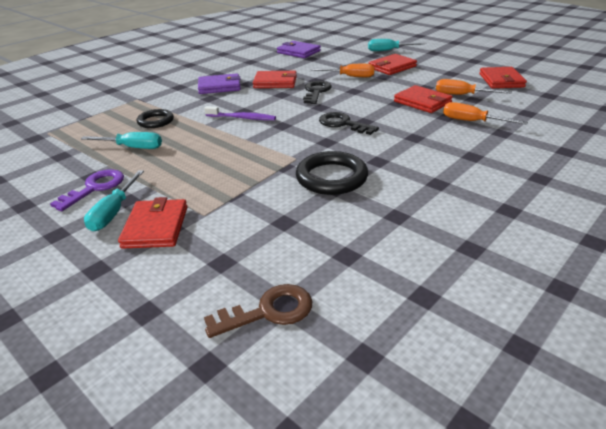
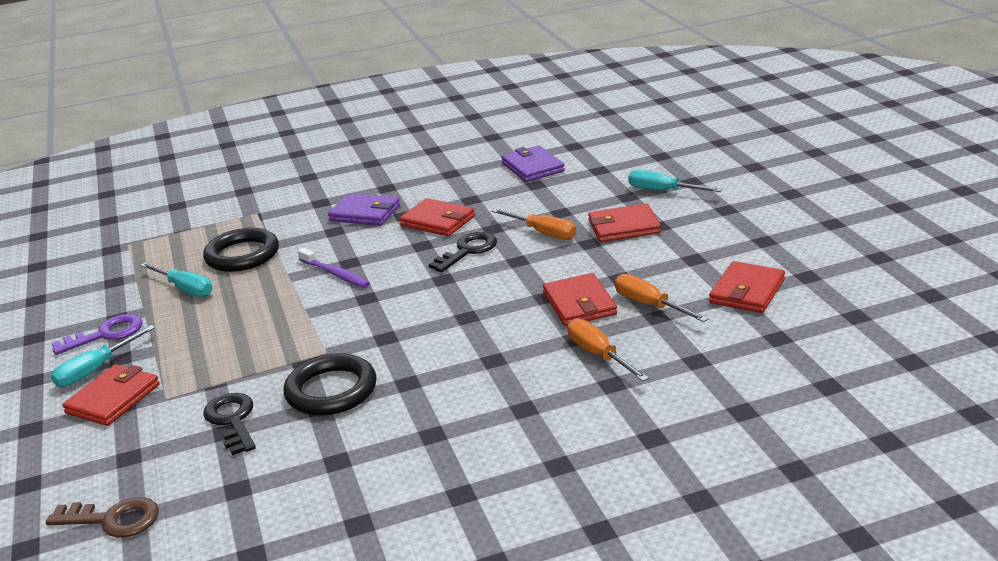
camera: 30 degrees right, 5 degrees down
(155, 121) = (242, 255): black ring -> black ring, size x1.58
(343, 124) = (436, 314): black key -> black key (232, 420)

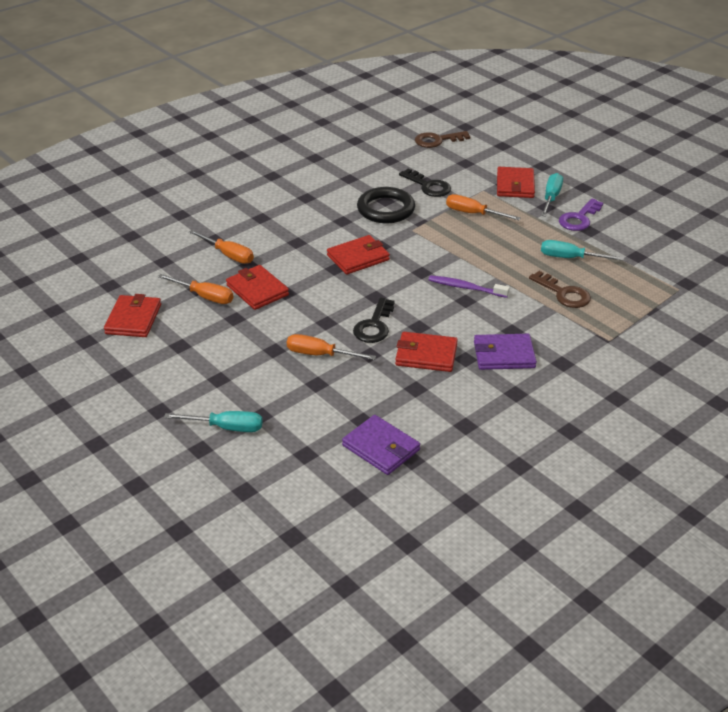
camera: 155 degrees right, 10 degrees up
(223, 363) = (473, 213): none -> orange screwdriver
(242, 255) = (564, 293): black ring -> brown key
(624, 227) = (250, 372): red wallet -> red wallet (358, 258)

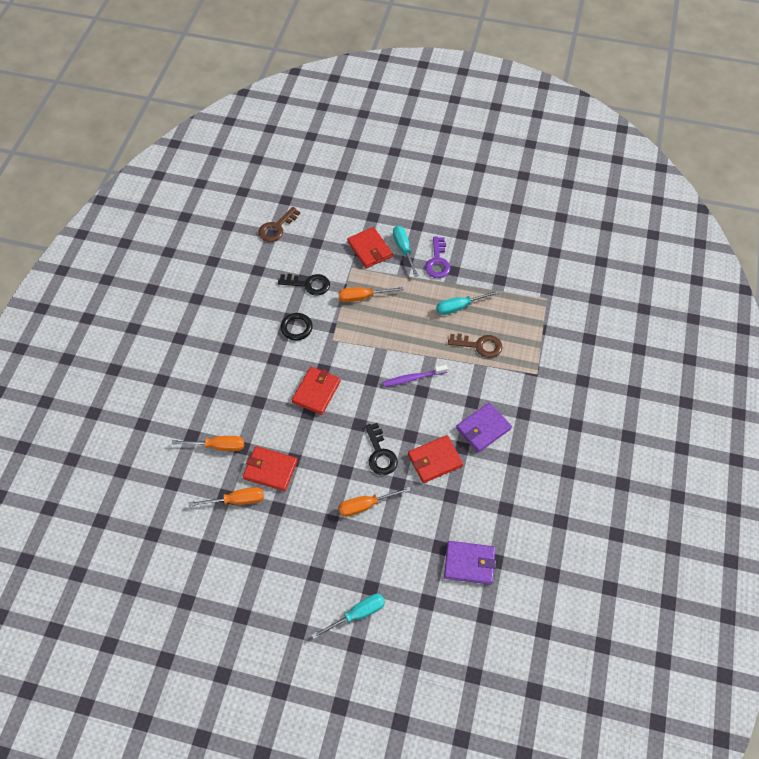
camera: 35 degrees left, 20 degrees up
(133, 319) = (203, 557): red wallet -> none
(386, 209) = (296, 328): black ring -> black ring, size x0.63

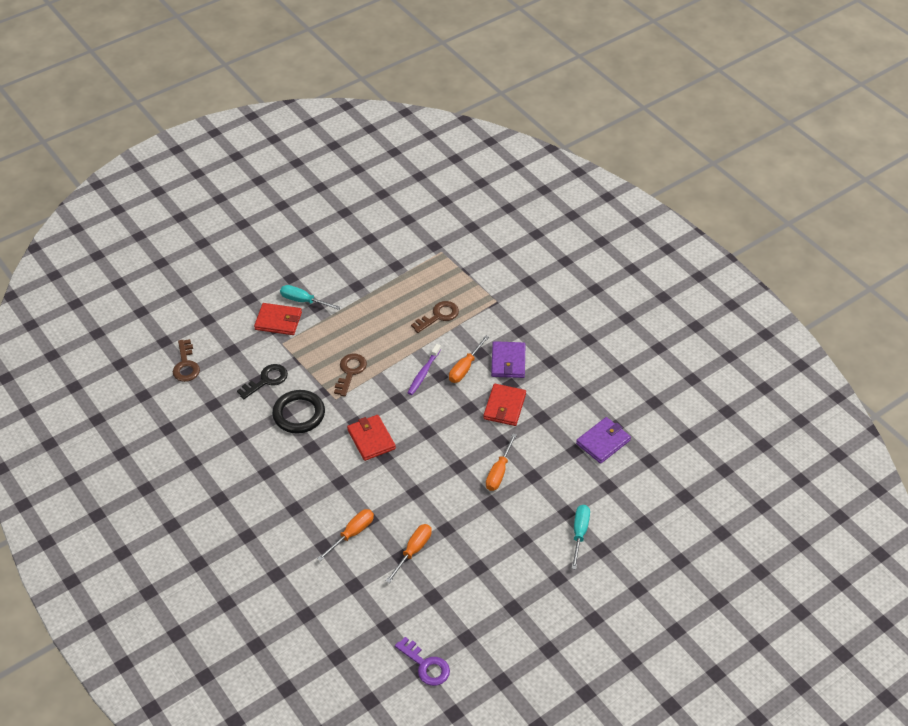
camera: 50 degrees left, 10 degrees down
(270, 470) = (409, 512): red wallet -> none
(296, 328) = (299, 414): black ring -> black ring, size x1.58
(362, 297) = (318, 355): orange screwdriver -> orange screwdriver (465, 368)
(367, 329) = (350, 372): none -> brown key
(380, 454) = (466, 435): black key -> none
(437, 262) = (338, 289): purple key -> purple key (426, 665)
(459, 307) = (393, 304): turquoise screwdriver -> none

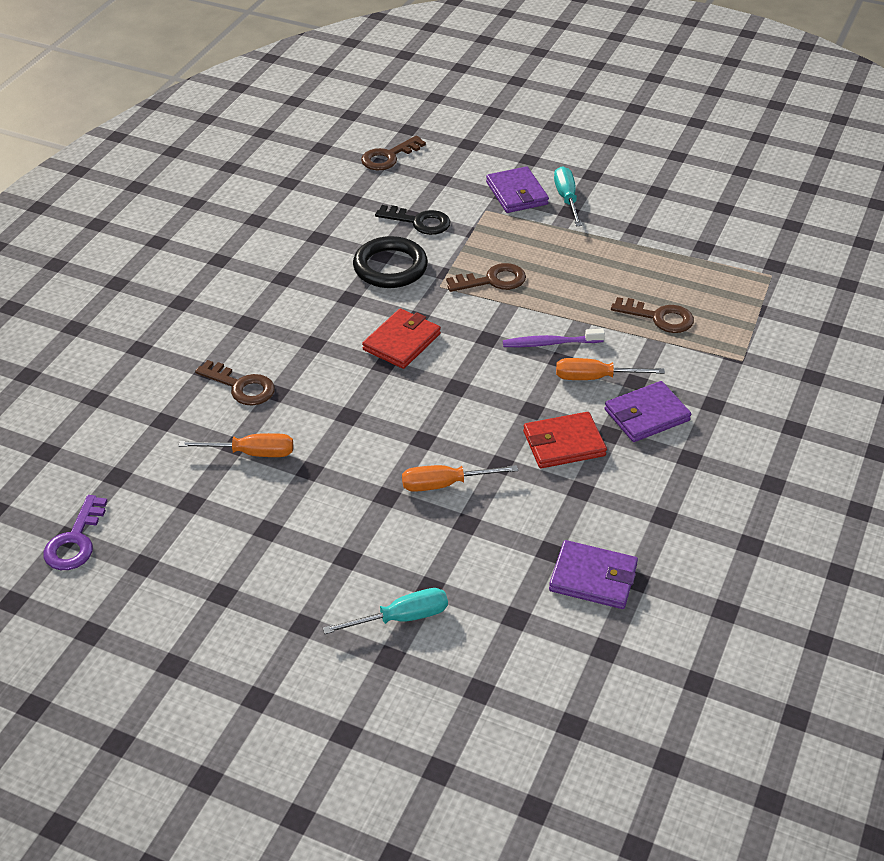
camera: 60 degrees right, 5 degrees down
(278, 321) = (516, 193): red wallet -> purple wallet
(352, 534) = (241, 386): orange screwdriver -> brown key

